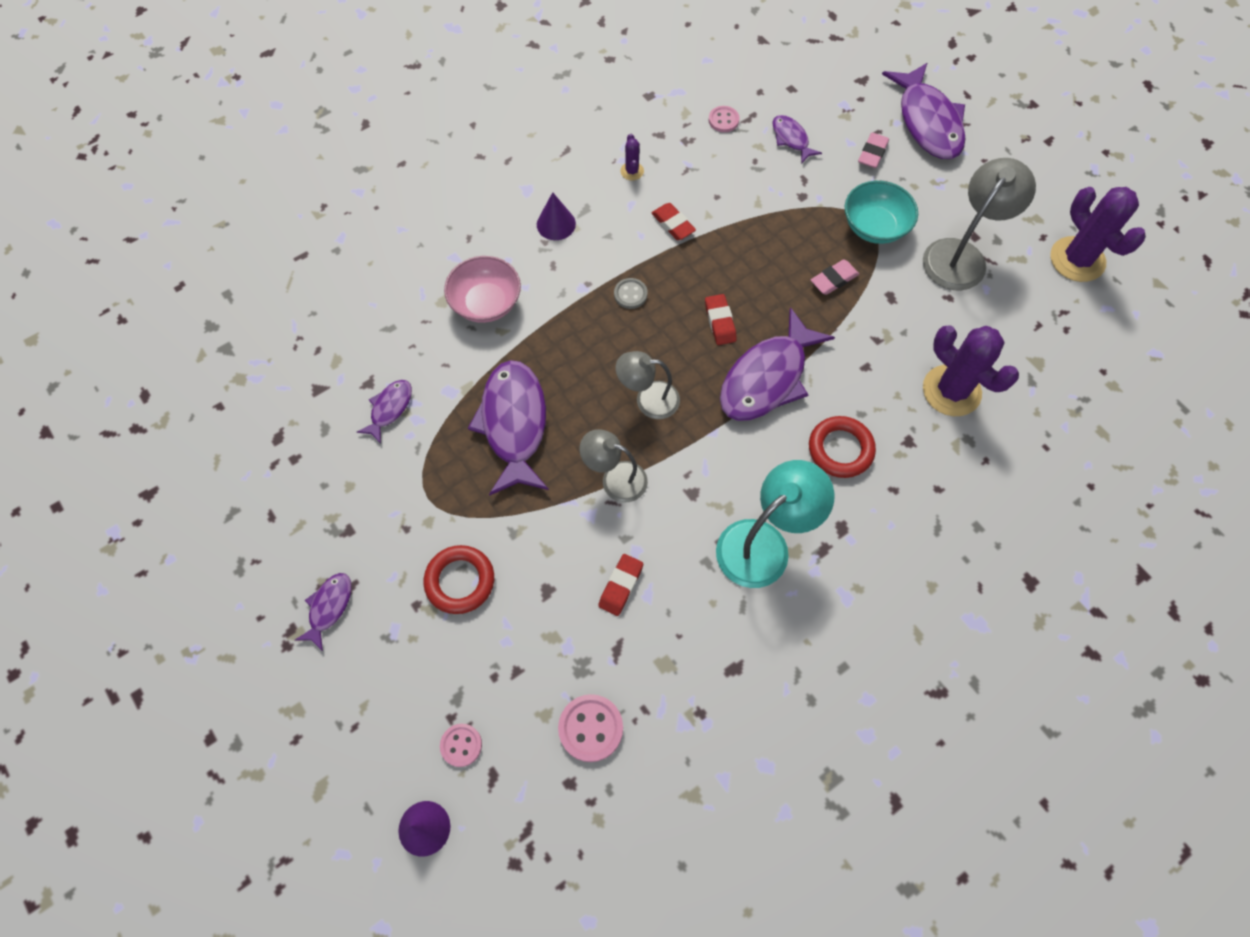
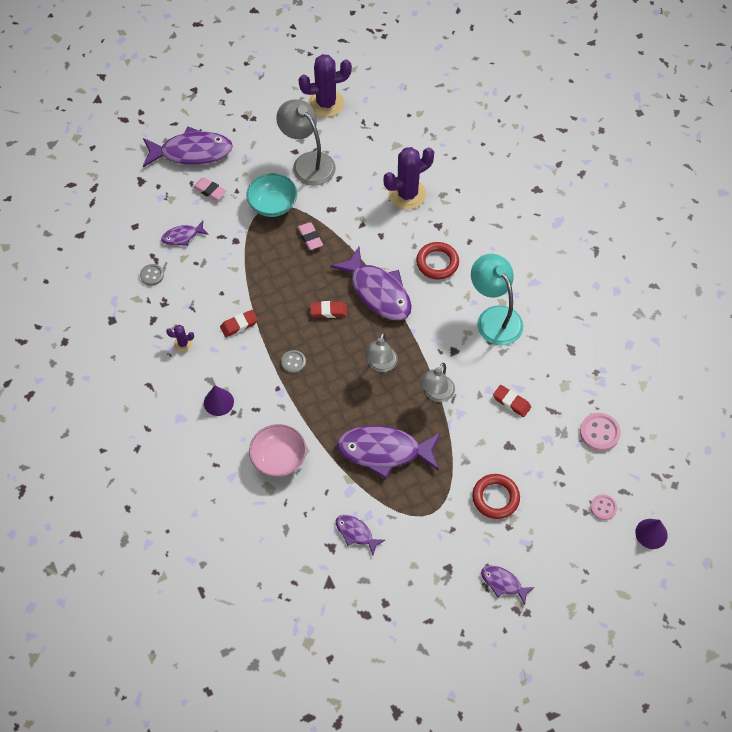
camera: 80 degrees left, 5 degrees down
(723, 120) = (152, 275): pink button -> grey button

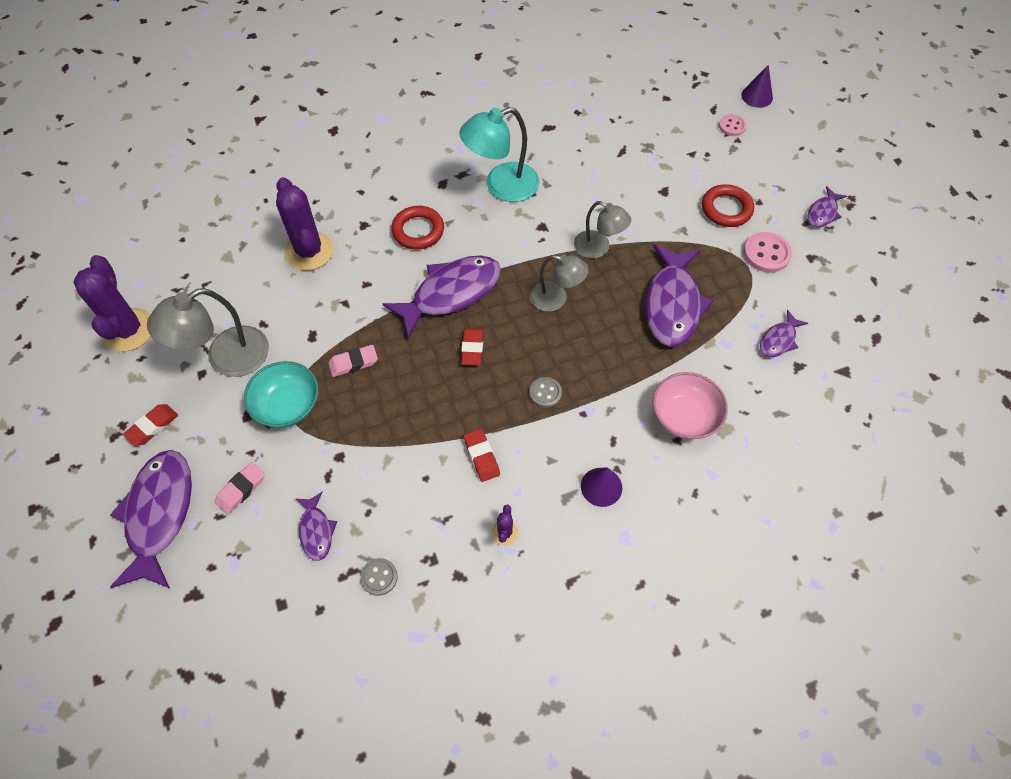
camera: 85 degrees left, 0 degrees up
(511, 402) = (611, 183): red eraser -> red eraser (152, 426)
(599, 432) = (648, 118): pink button -> pink button (766, 254)

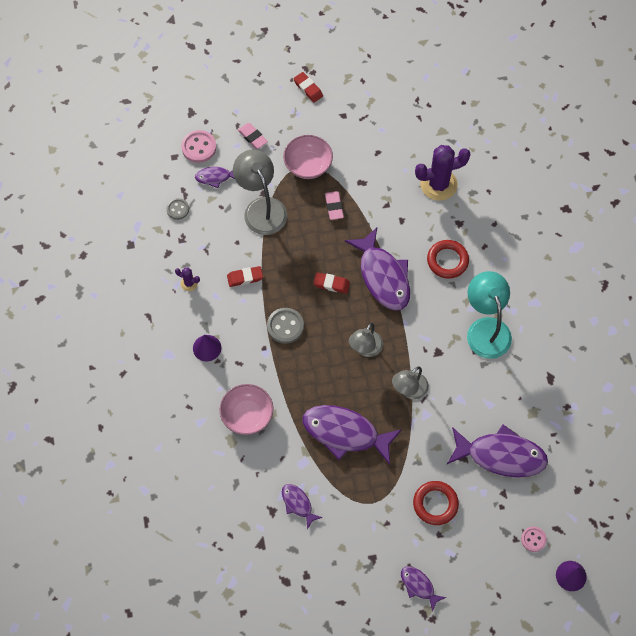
camera: 100 degrees right, 5 degrees up
(128, 330) = (386, 72): purple cactus -> none
(159, 514) = (245, 94): purple fish -> purple fish (501, 455)
(226, 358) = (352, 130): grey lamp -> grey lamp (261, 208)
(287, 405) = (308, 165): turquoise bowl -> pink bowl
(545, 393) = (285, 326): grey button -> grey button, size x1.57
(766, 254) = (382, 522): pink button -> pink button (199, 147)

